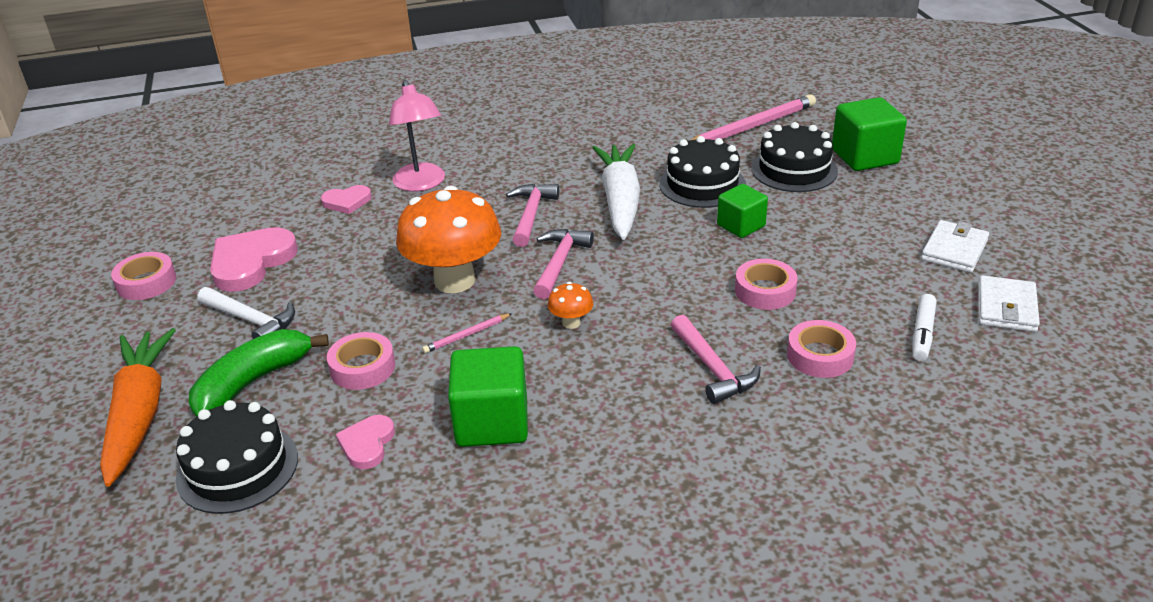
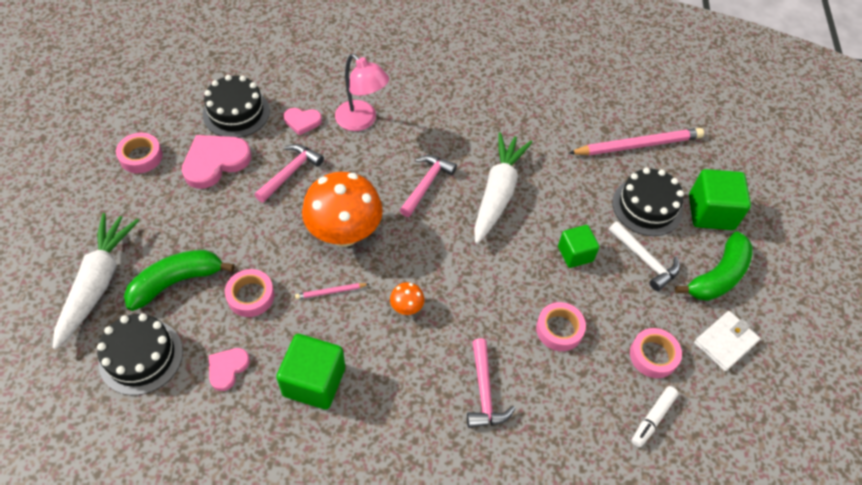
camera: 15 degrees right, 20 degrees up
(139, 414) = (98, 283): orange carrot -> white carrot
(251, 321) = (195, 221): white hammer -> white hammer (644, 260)
(421, 184) = (362, 121): pink lamp -> pink lamp turned 45 degrees counterclockwise
(560, 263) = (425, 243): pink hammer -> pink hammer (290, 173)
(702, 184) = (568, 197): black cake -> black cake (236, 112)
(820, 356) = (566, 410): pink tape -> pink tape (653, 356)
(908, 202) = (718, 276): none -> green banana
(1006, 308) = (731, 417): white wallet -> none

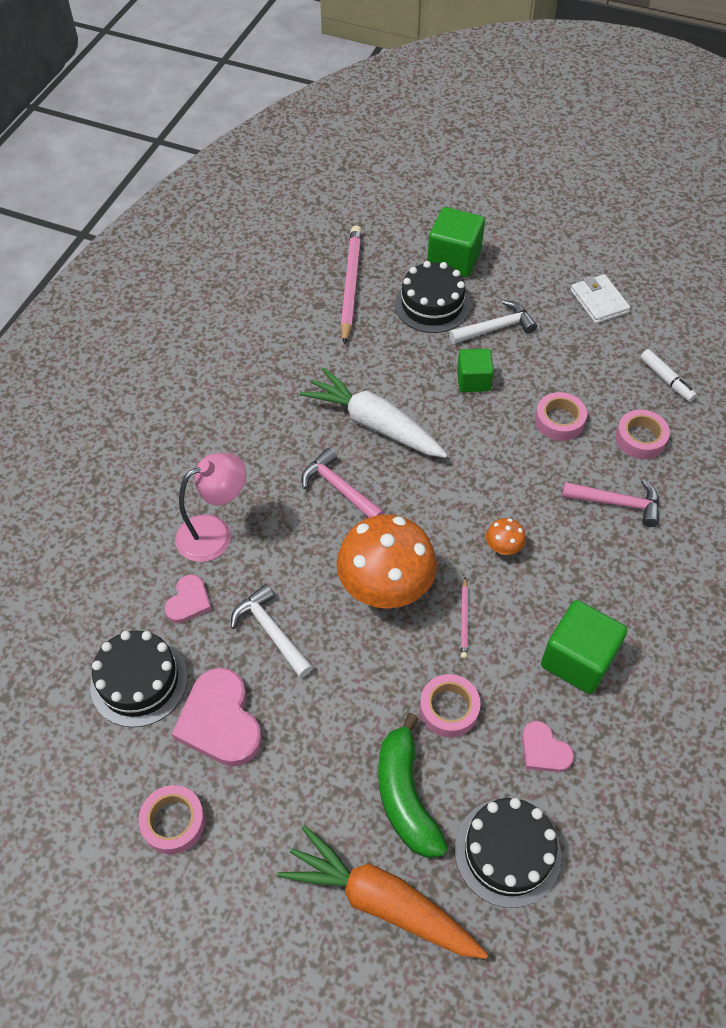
camera: 70 degrees left, 0 degrees up
(98, 283) = (381, 901): white carrot -> orange carrot
(290, 173) = (271, 631): pink hammer -> white hammer
(653, 356) = (602, 357): pink tape -> pink tape (640, 438)
(718, 276) = (527, 281): green banana -> none

